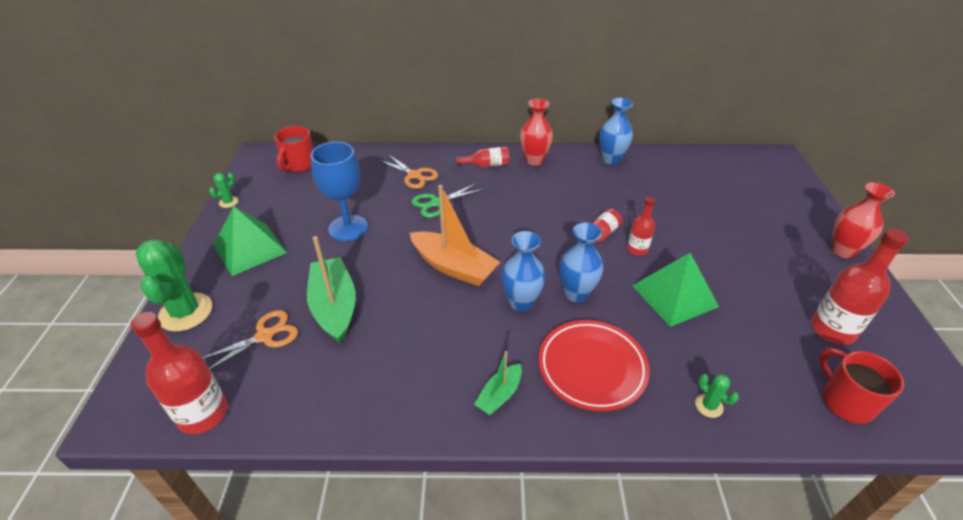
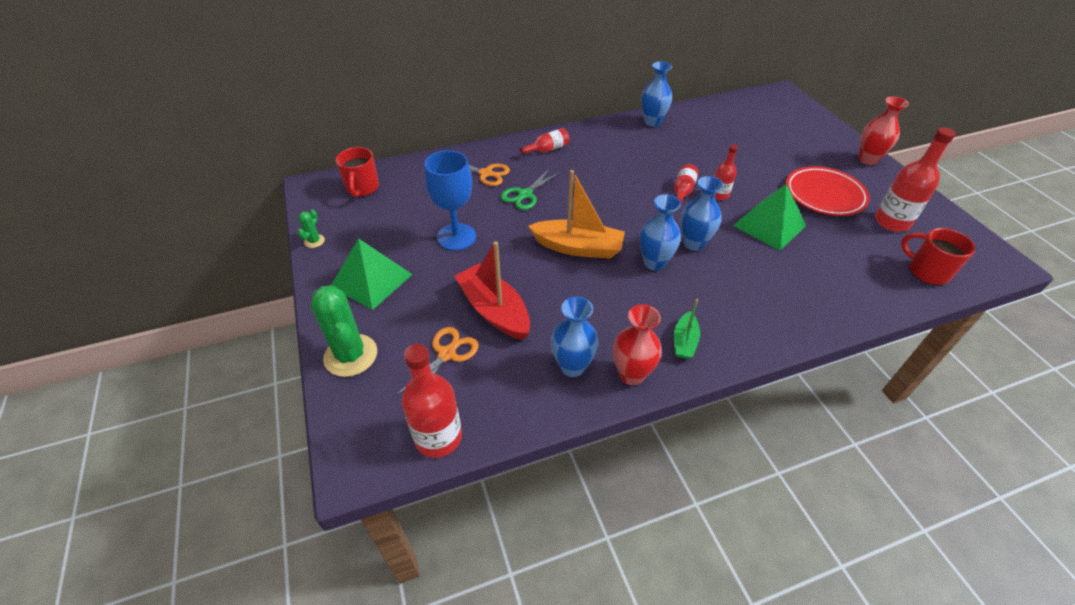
camera: 20 degrees left, 5 degrees up
(334, 307) = (494, 310): green boat -> red boat
(369, 385) = (572, 366): none -> blue vase
(534, 160) = (587, 136): red vase -> red vase (631, 374)
(592, 367) = (741, 299): red plate -> red plate (824, 195)
(709, 406) = (840, 302): green cactus -> none

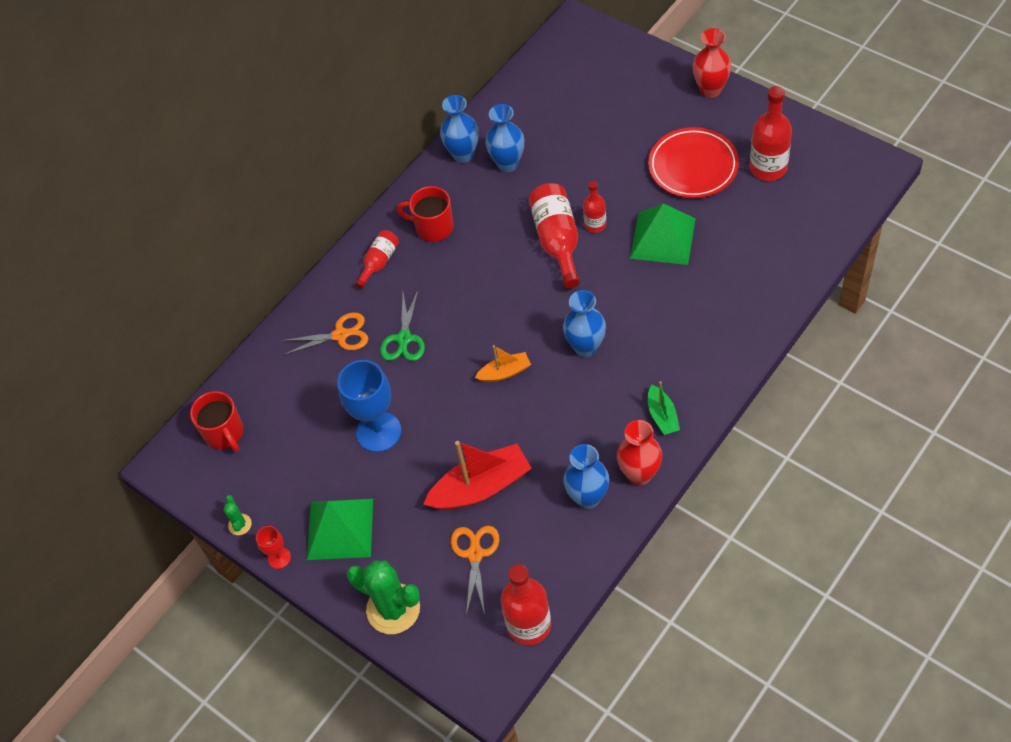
camera: 25 degrees left, 10 degrees up
(315, 274) = (279, 558): none -> red goblet
(494, 310) = (481, 487): red boat -> red boat turned 135 degrees clockwise
(578, 247) = (505, 372): orange boat -> orange boat, size x0.54
(682, 191) = (557, 241): red bottle -> red bottle, size x1.74
(694, 243) = (607, 302): blue vase -> blue vase (508, 164)
(926, 271) = (820, 215): red mug -> red mug (433, 227)

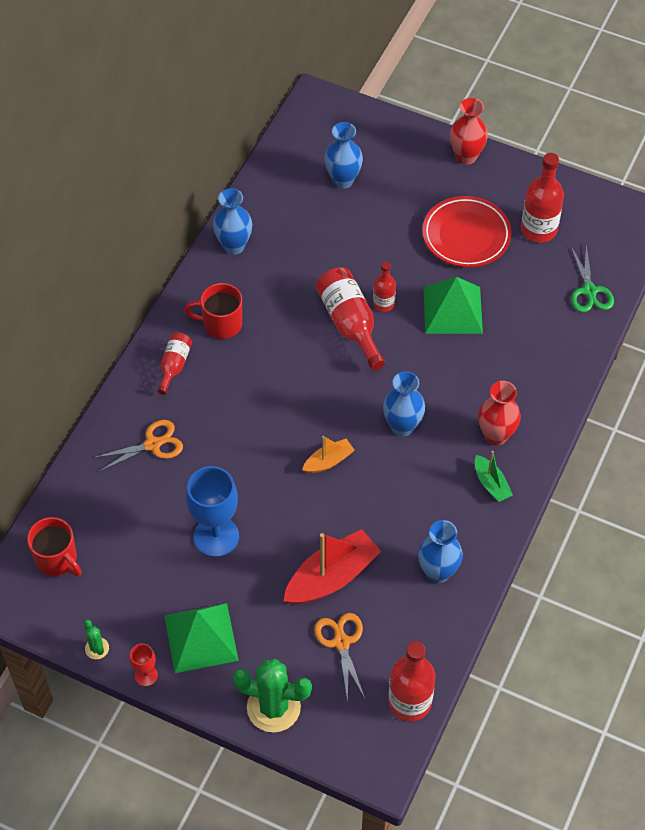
camera: 20 degrees left, 0 degrees up
(404, 338) = (219, 440): green scissors -> green scissors (589, 291)
(508, 164) = (282, 251): blue vase -> blue vase (343, 180)
(639, 474) = (482, 543): red vase -> red vase (496, 435)

